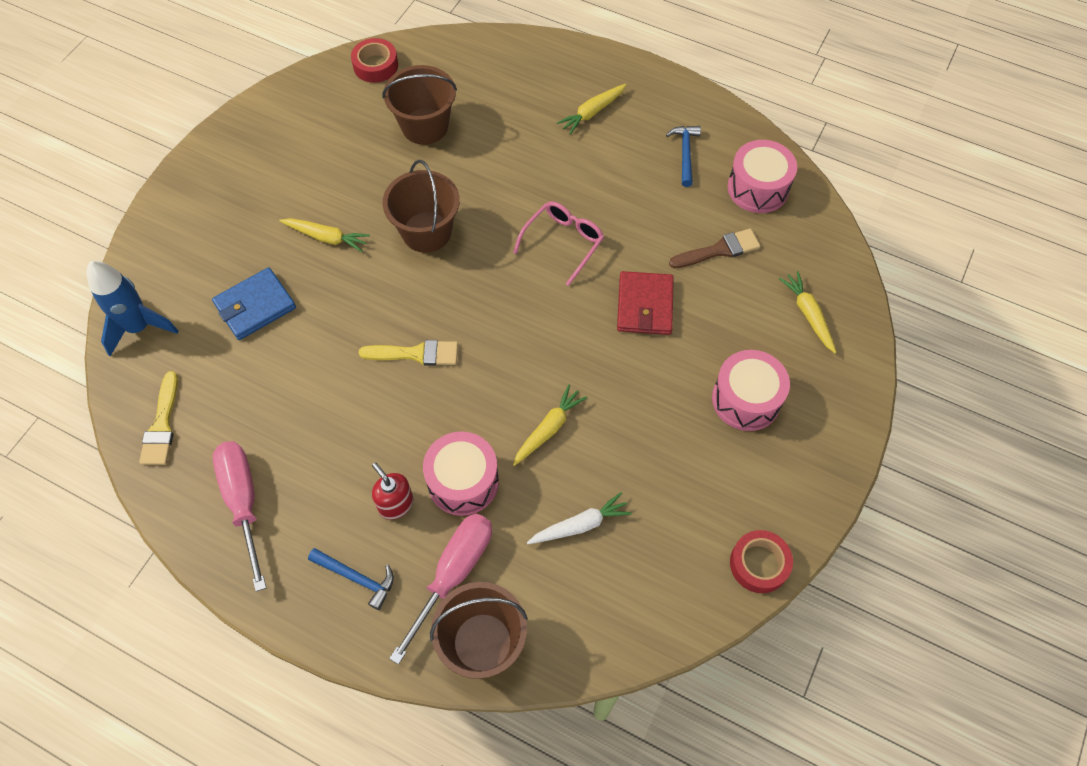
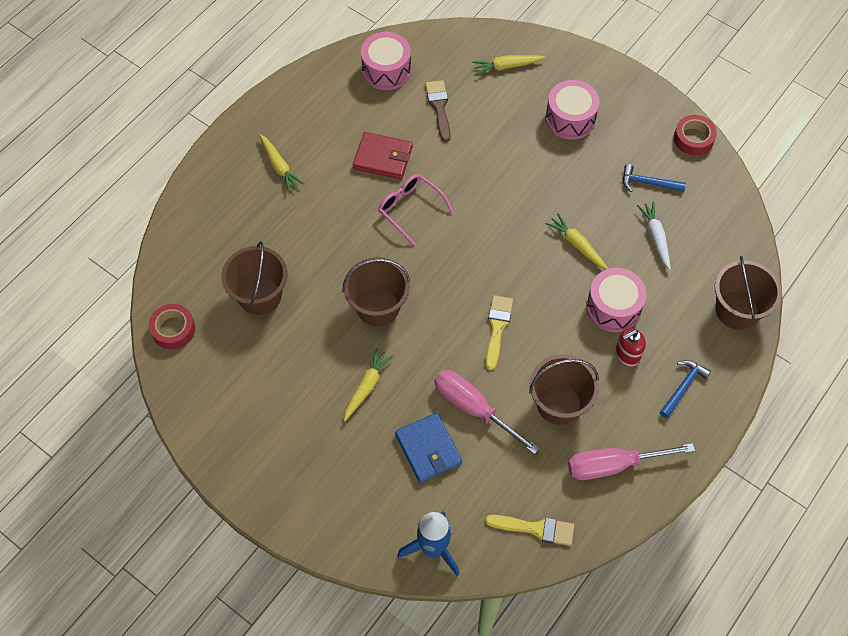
camera: 80 degrees left, 0 degrees up
(321, 432) = (559, 404): none -> brown bucket
(453, 575) = (686, 323): pink screwdriver -> pink screwdriver (474, 408)
(645, 305) = (480, 165): red wallet -> red wallet (383, 158)
(685, 153) = (340, 110): blue hammer -> blue hammer (648, 183)

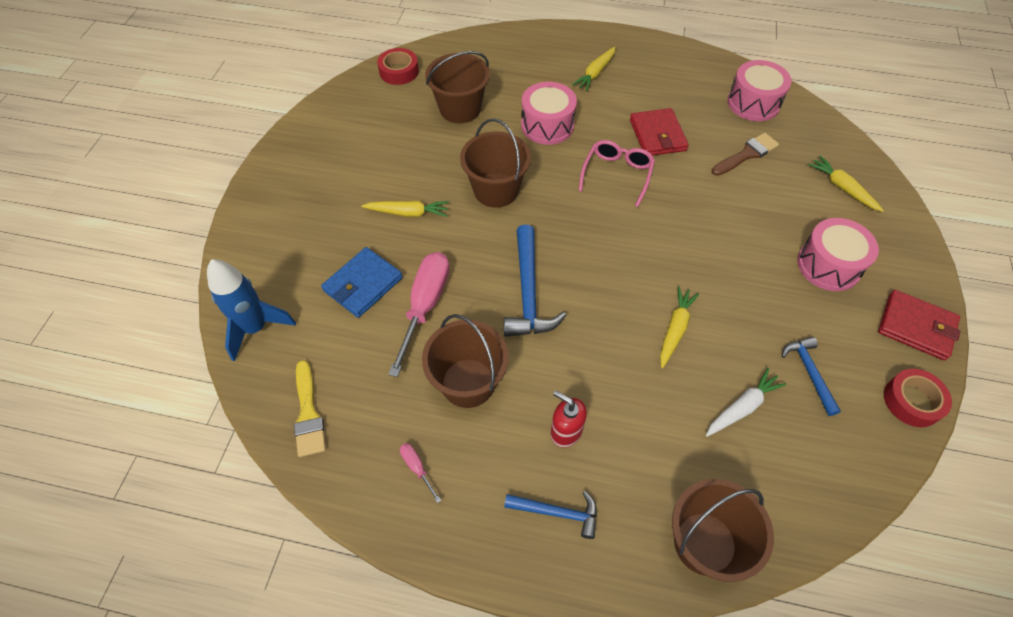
camera: 65 degrees right, 5 degrees down
(497, 328) = (528, 292): yellow brush -> blue hammer
(613, 307) = (619, 394): pink drum -> pink drum (547, 125)
(614, 465) = (417, 468): pink screwdriver -> pink screwdriver, size x0.43
(642, 100) = (916, 327): none -> red wallet

